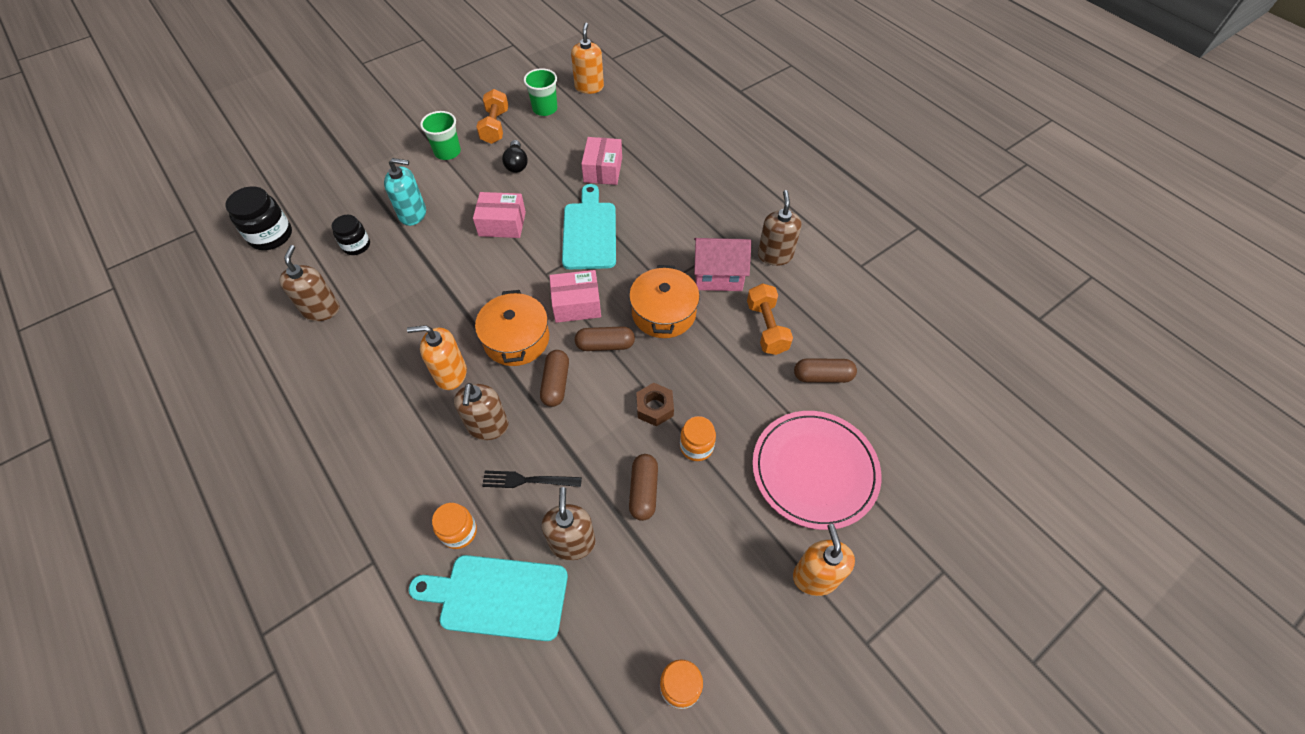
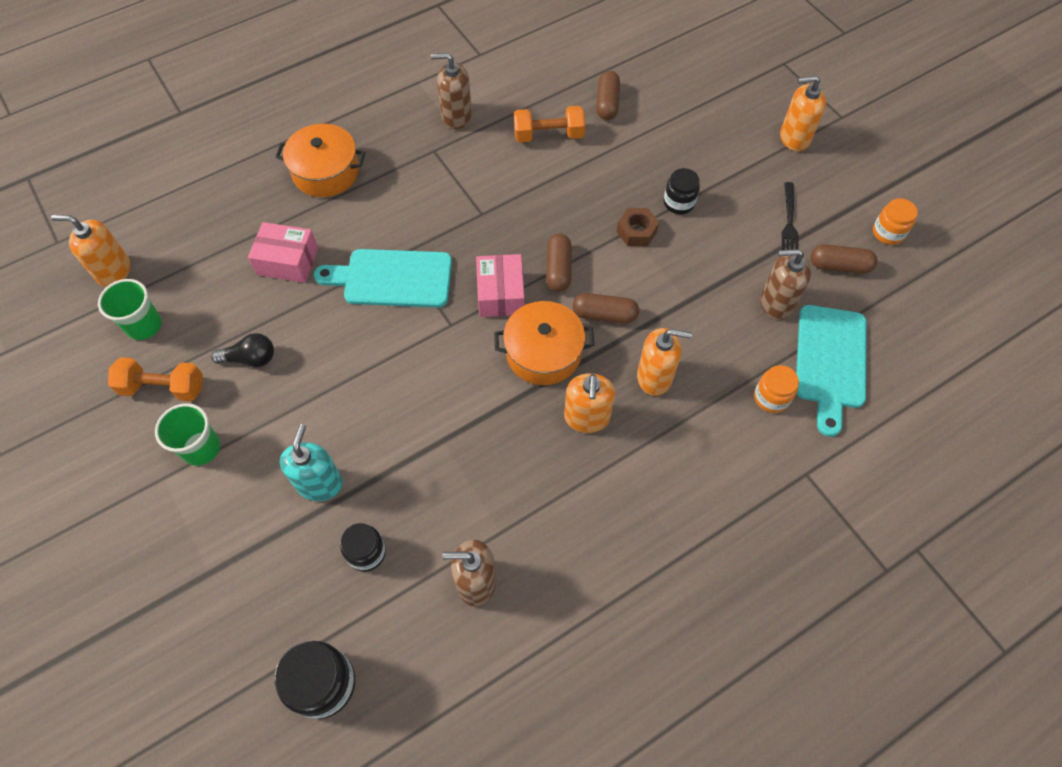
camera: 85 degrees left, 5 degrees up
(488, 426) = (654, 377): brown soap dispenser -> orange soap dispenser
(502, 224) = (360, 372): pink box -> none
(528, 480) = (715, 339): black fork -> black fork (789, 222)
(643, 491) = (724, 246): brown capsule -> brown capsule (839, 266)
(664, 313) = (521, 216): orange pot -> orange pot (326, 172)
(696, 446) = (679, 203): orange jar -> black jar
(718, 276) = (478, 165): pink house -> none
(814, 470) = (702, 124): pink plate -> none

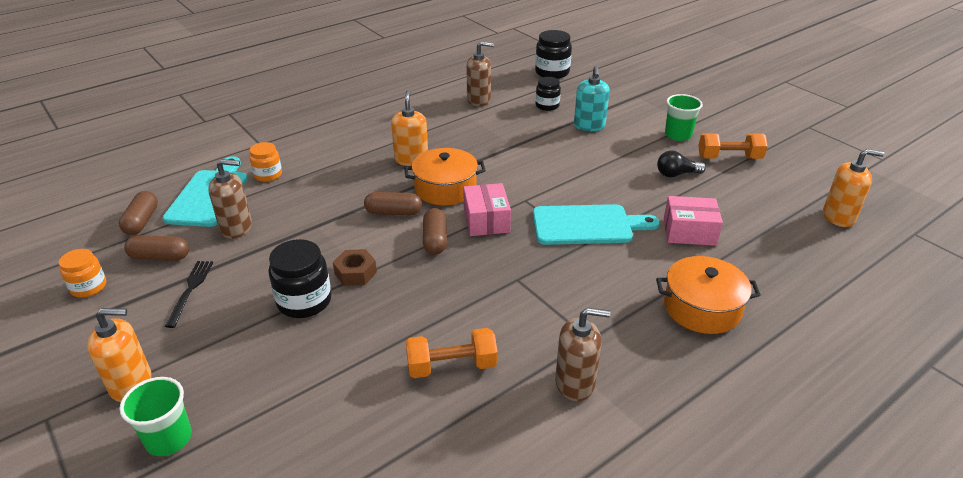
camera: 175 degrees right, 25 degrees down
(144, 325) = (776, 187): green cup -> green cup (169, 439)
(607, 103) = (372, 416): brown capsule -> brown capsule (142, 221)
(654, 377) = (356, 180): orange soap dispenser -> none
(679, 203) = (304, 301): black jar -> black jar, size x1.56

